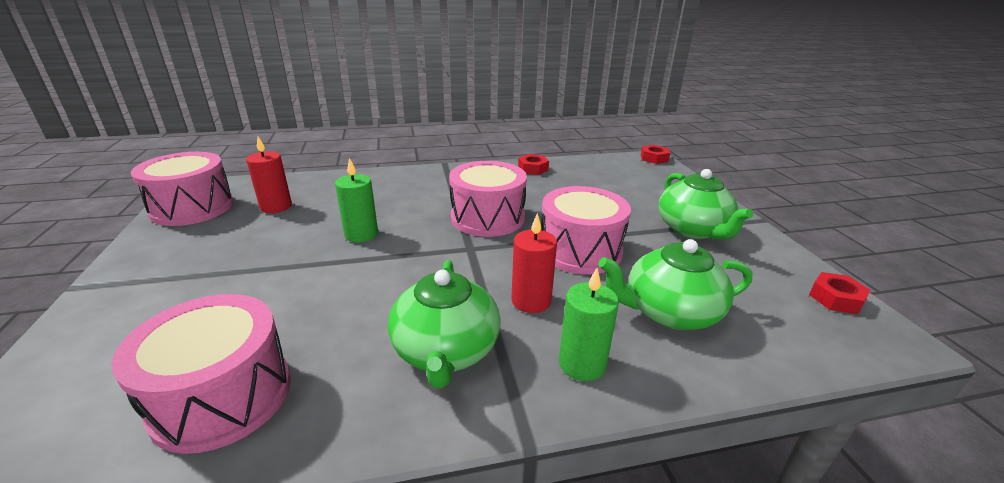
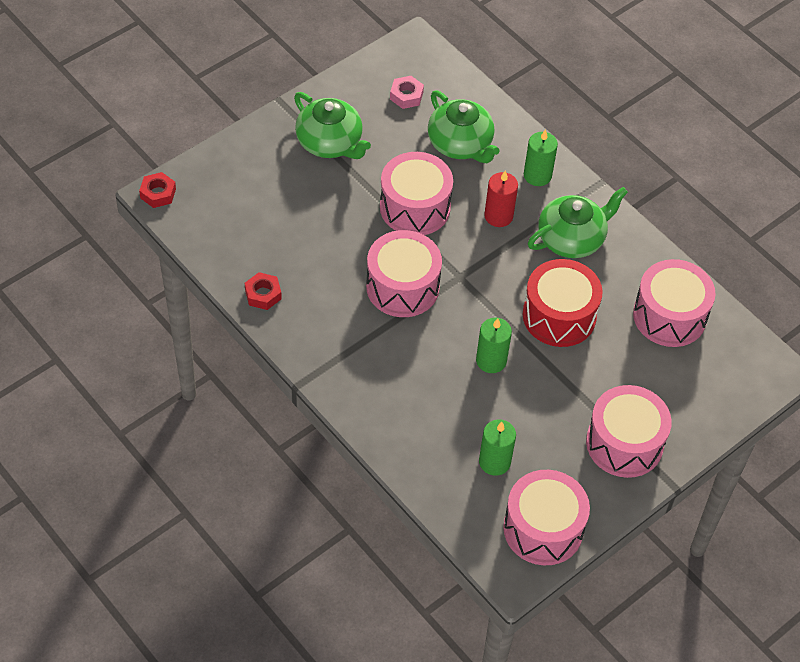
camera: 120 degrees left, 25 degrees up
(166, 275) = (624, 443): none -> pink drum
(276, 207) = (494, 462): red candle -> green candle
(353, 292) = (559, 316): none -> red drum
(693, 230) = (330, 143): green teapot -> green teapot turned 90 degrees clockwise
(771, 297) = (406, 96): none -> pink nut
(835, 298) = (386, 64): red nut -> none

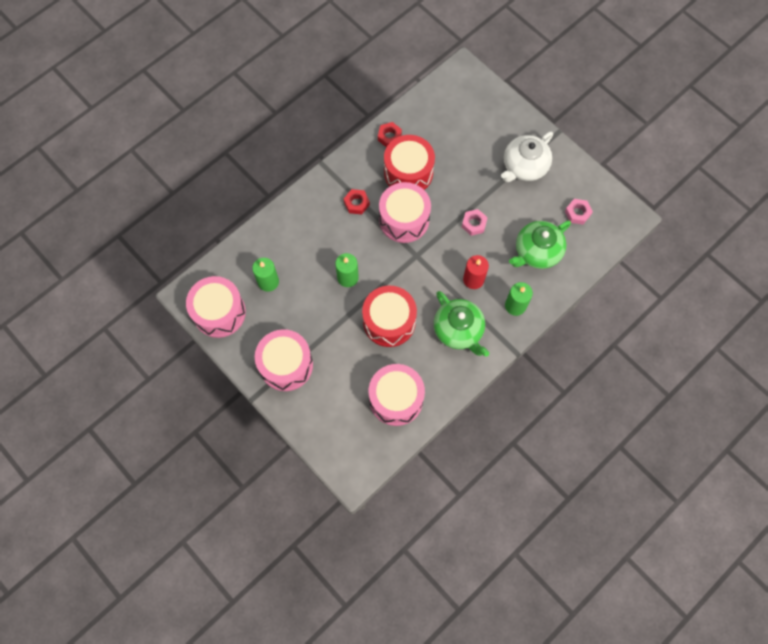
camera: 90 degrees right, 15 degrees up
(158, 193) = (464, 69): red nut -> red nut (356, 203)
(326, 276) = (408, 172): none -> red drum
(330, 143) = (524, 166): green teapot -> white teapot
(415, 207) = (474, 224): pink drum -> pink nut

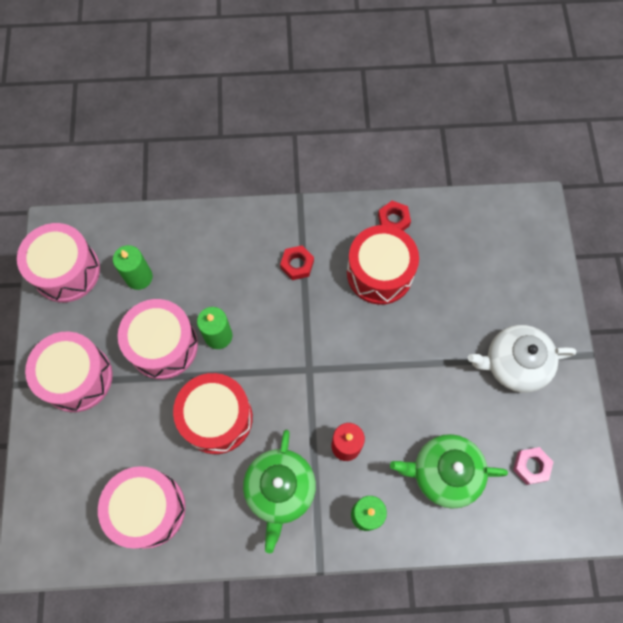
camera: 40 degrees right, 0 degrees up
(404, 219) = (330, 320): pink drum -> pink drum (163, 345)
(474, 224) = (401, 384): pink nut -> none

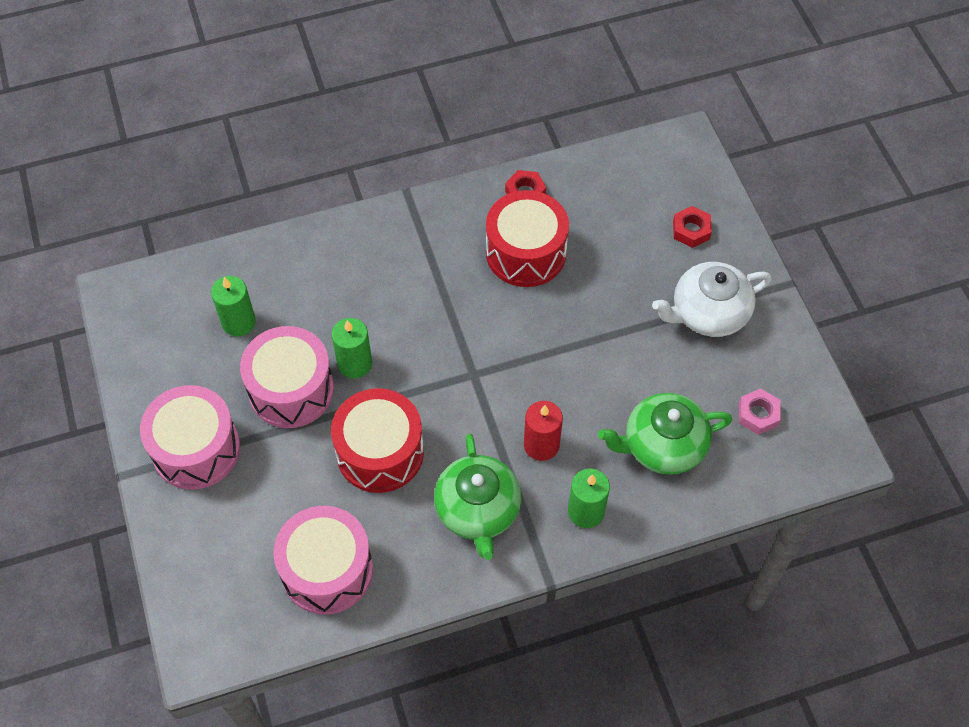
camera: 15 degrees left, 10 degrees down
(66, 271) = (146, 336): pink drum -> none
(297, 264) = (426, 265): red nut -> red nut (691, 230)

